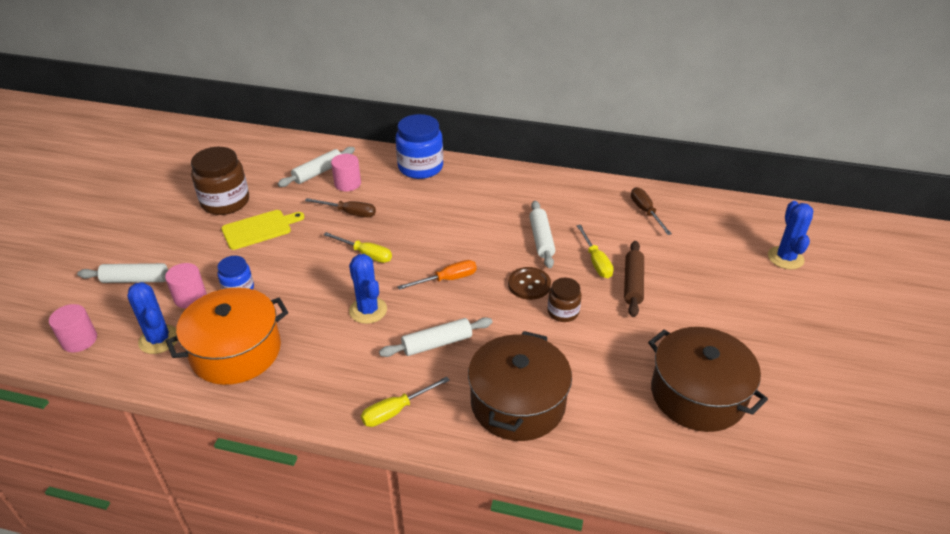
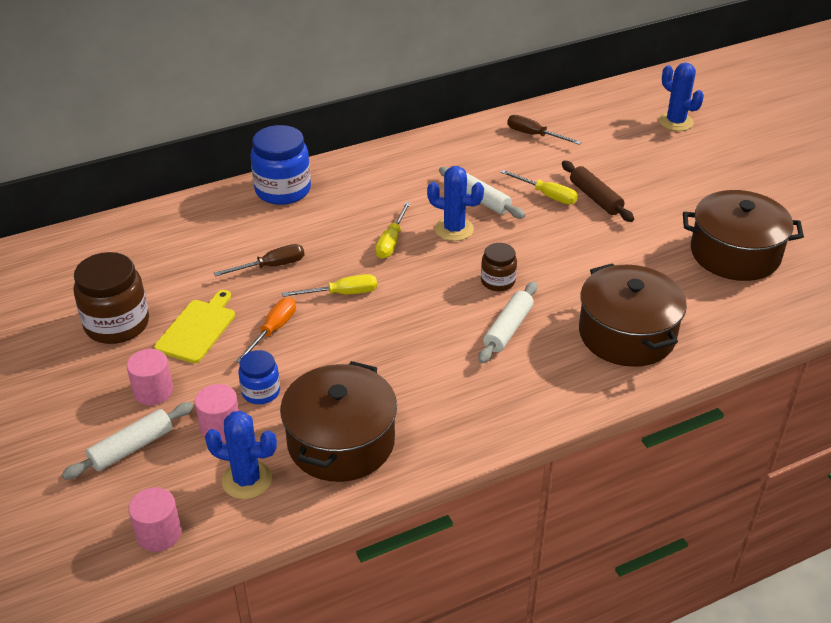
camera: 40 degrees left, 0 degrees up
(236, 351) = (341, 442): orange pot -> brown pot
(318, 172) = (180, 245): white rolling pin -> none
(347, 184) = (229, 241): pink cylinder -> pink cylinder (153, 391)
(368, 310) = (413, 338): blue cactus -> blue cactus (454, 229)
(396, 410) = (546, 397): yellow screwdriver -> yellow screwdriver (391, 241)
(447, 279) = (446, 274): orange screwdriver -> orange screwdriver (273, 330)
(529, 284) = (518, 241): brown button -> none
(563, 312) = (572, 248): brown jar -> brown jar (498, 281)

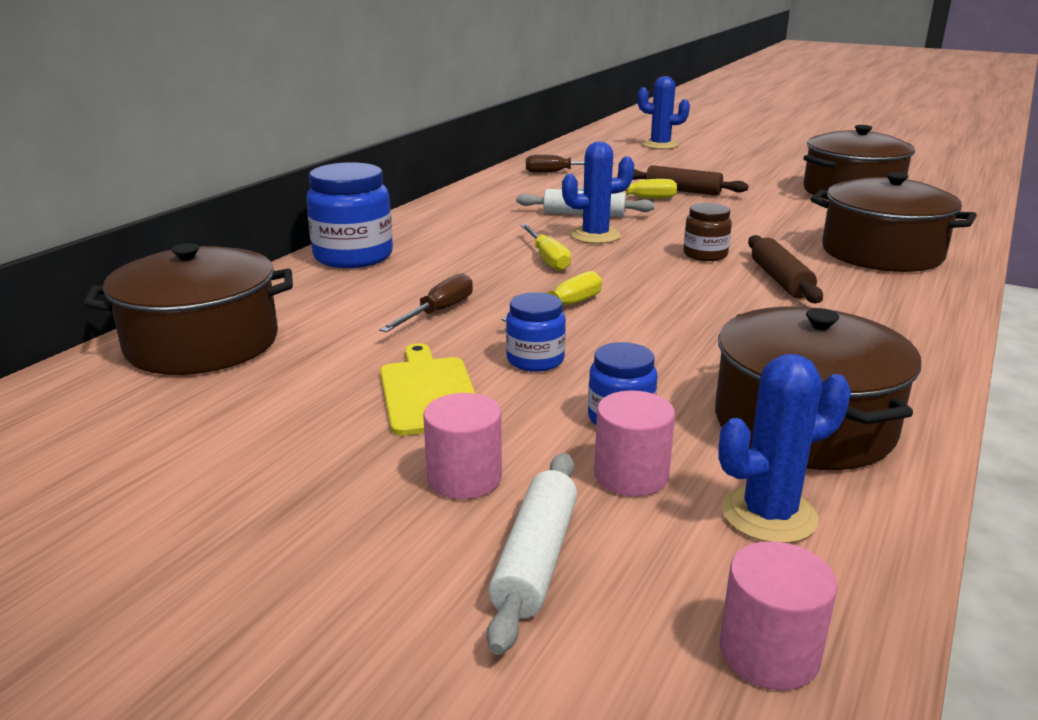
camera: 35 degrees left, 15 degrees down
(117, 324) = (291, 429): brown jar -> none
(136, 240) = (202, 343): none -> brown pot
(273, 330) = (535, 360): orange screwdriver -> blue jar
(508, 329) = (781, 280): white rolling pin -> brown rolling pin

